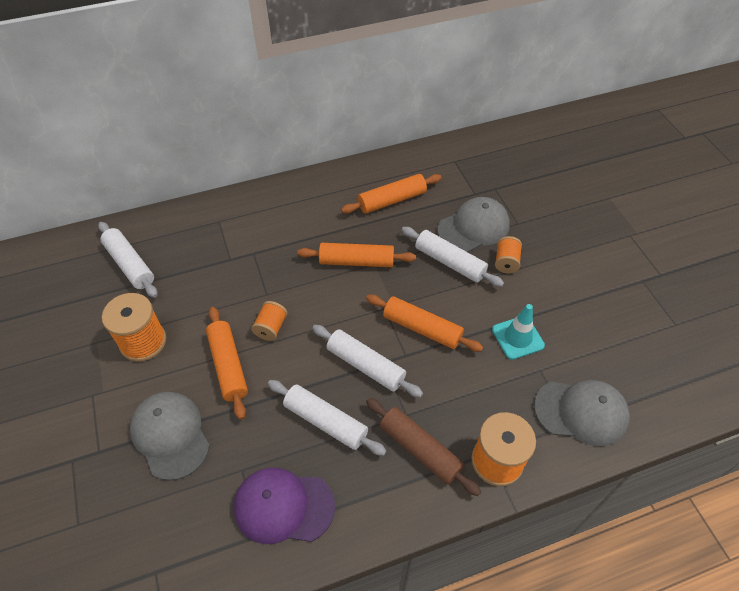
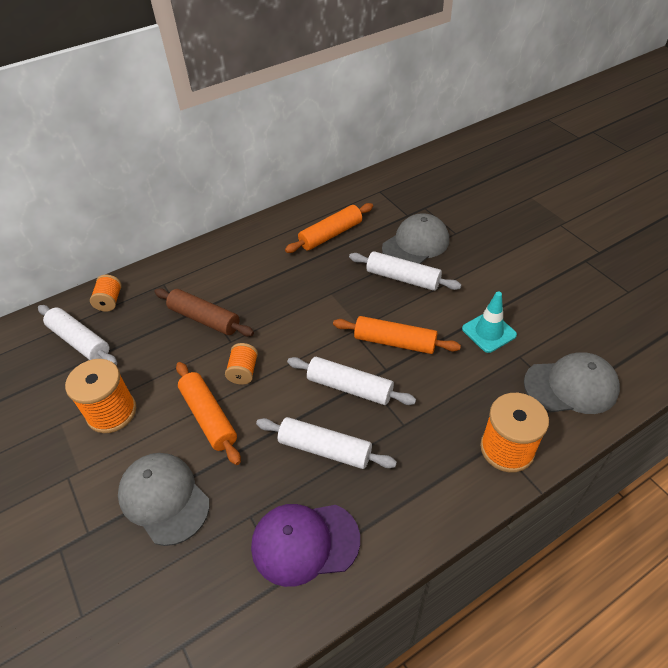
camera: 10 degrees left, 5 degrees down
(356, 261) = (312, 294): orange rolling pin -> none
(420, 450) = (428, 455): brown rolling pin -> brown rolling pin (204, 319)
(506, 262) = (456, 268): orange spool -> orange spool (109, 301)

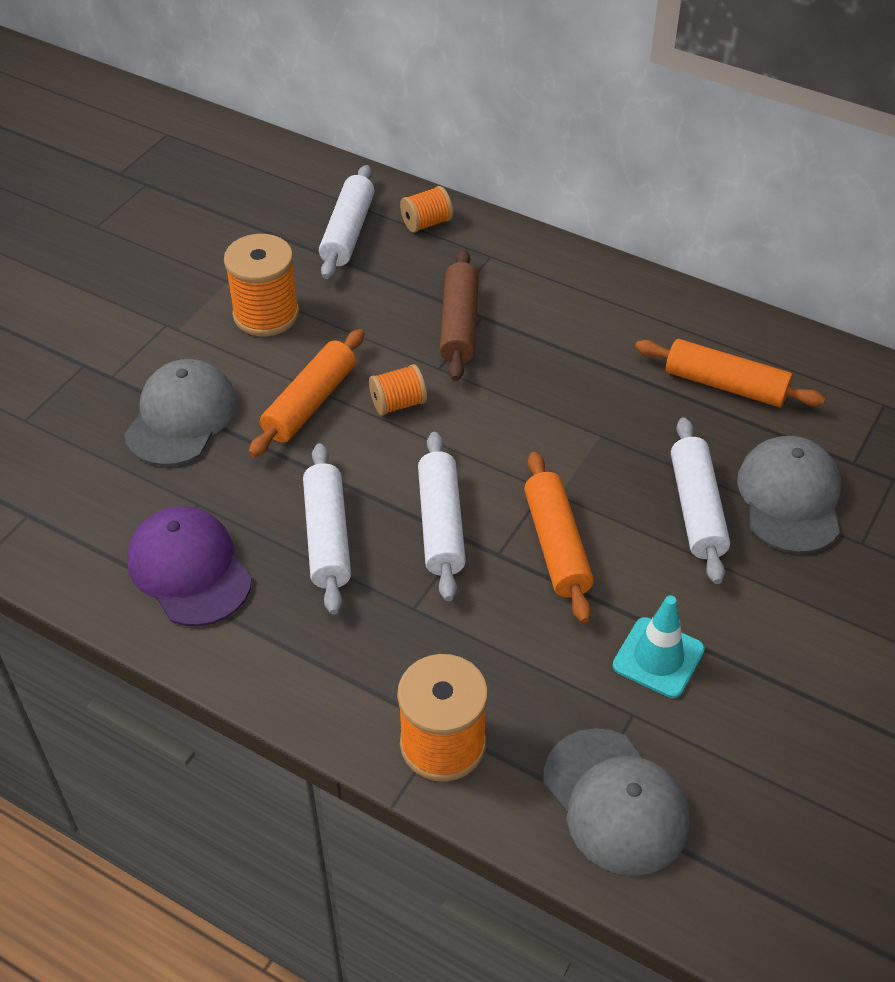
camera: 60 degrees right, 0 degrees up
(416, 244) = (790, 498): grey cap -> grey cap turned 105 degrees counterclockwise

